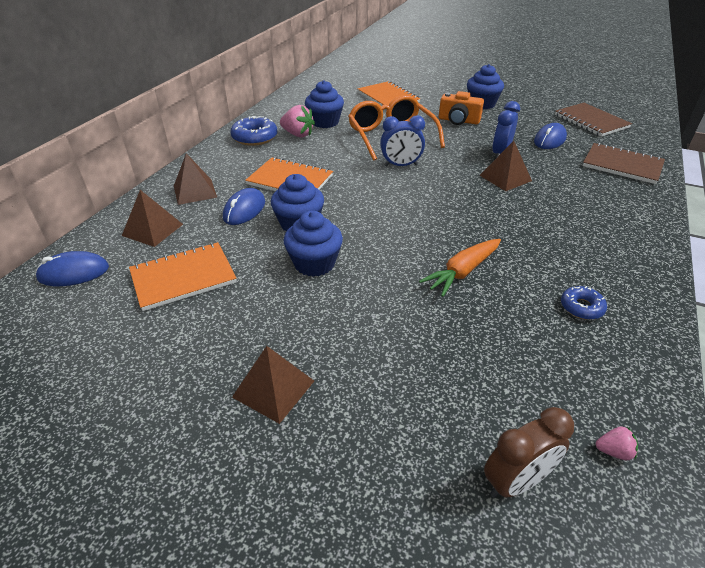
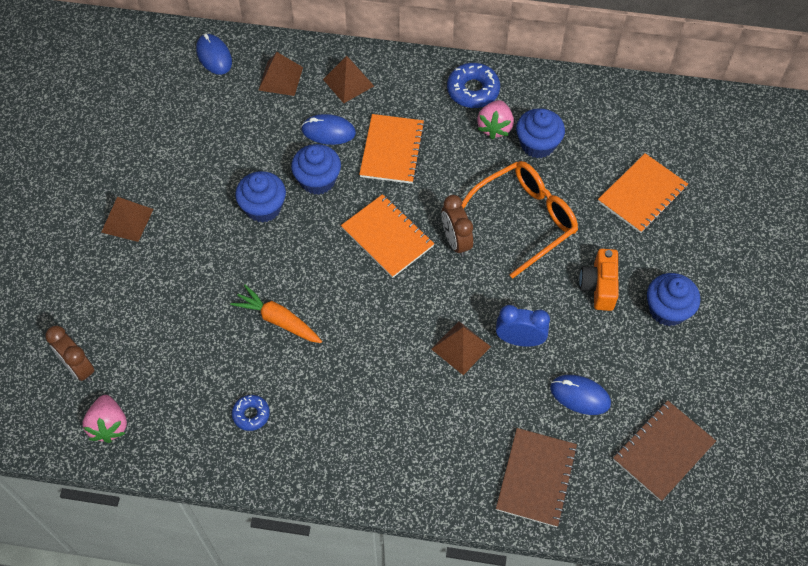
camera: 75 degrees right, 20 degrees up
(183, 277) = (225, 126): orange notebook -> orange notebook (387, 237)
(401, 165) = (455, 241): blue clock -> brown clock
(613, 451) = (109, 425): pink strawberry -> pink strawberry, size x1.95

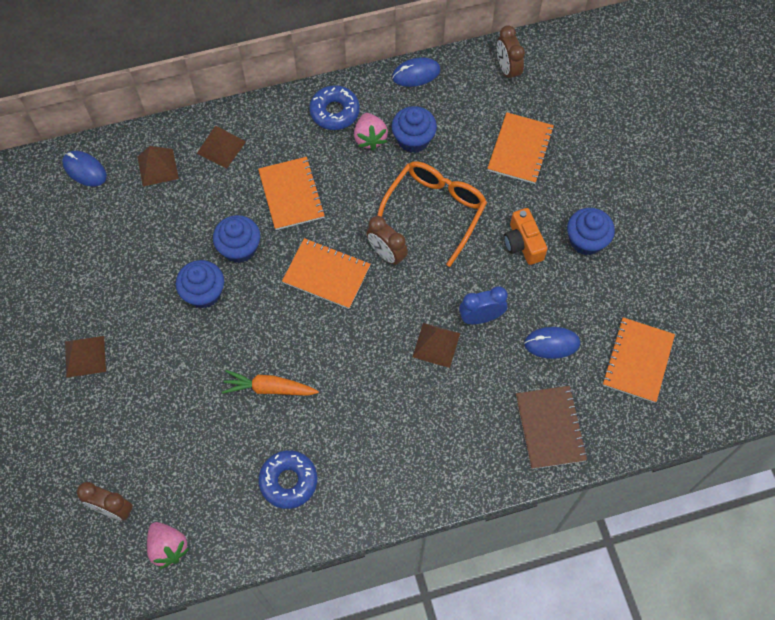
camera: 25 degrees left, 5 degrees up
(251, 414) = (288, 481): blue donut -> blue donut, size x1.66
(328, 131) = (226, 200): blue mouse -> blue mouse (416, 74)
(663, 451) = (637, 360): brown notebook -> orange notebook
(667, 114) = (507, 70): none -> brown clock

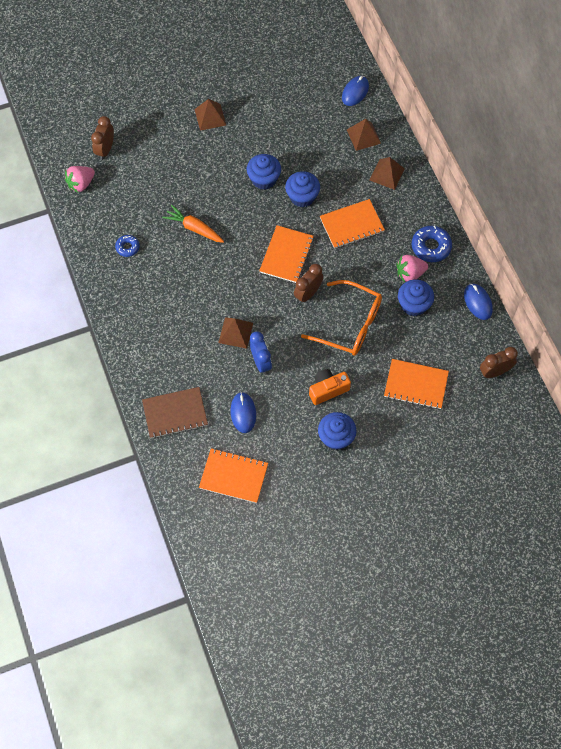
camera: 85 degrees right, 0 degrees up
(269, 388) = (194, 228): orange carrot -> orange carrot turned 60 degrees counterclockwise
(288, 481) = (127, 247): blue donut -> blue donut, size x0.60

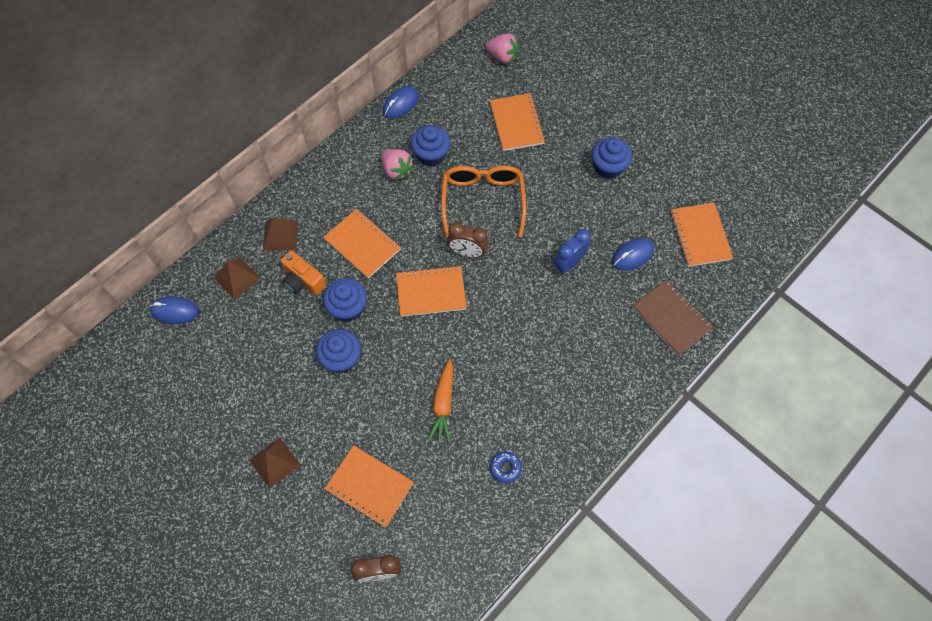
camera: 115 degrees left, 0 degrees up
(81, 184) = (444, 575): pink strawberry -> pink strawberry (502, 56)
(162, 164) = (369, 486): none -> orange notebook
(235, 332) = (549, 301): brown pyramid -> none
(328, 390) = (564, 192): orange camera -> orange camera (303, 281)
(431, 247) = (355, 163): blue donut -> none
(494, 372) = (468, 68): brown clock -> none

